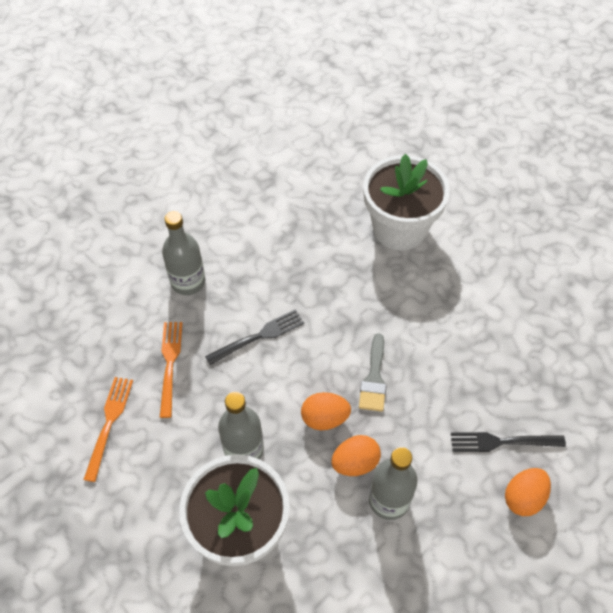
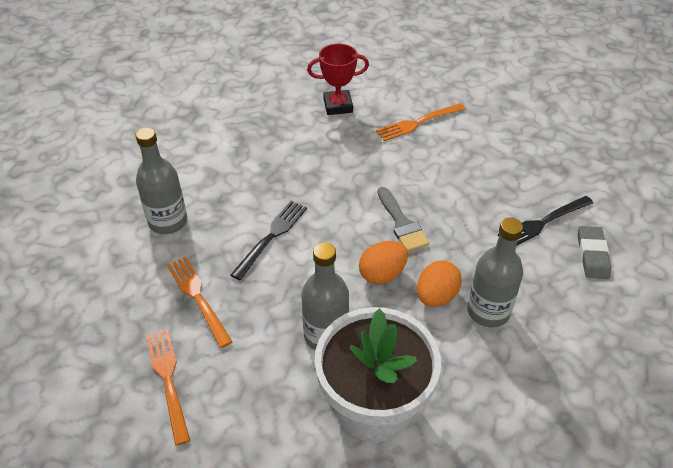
camera: 30 degrees left, 10 degrees down
(399, 228) = (338, 106): white flower pot -> red trophy
(461, 280) = (418, 123): none -> orange fork
(523, 498) = (592, 255): orange egg -> grey eraser

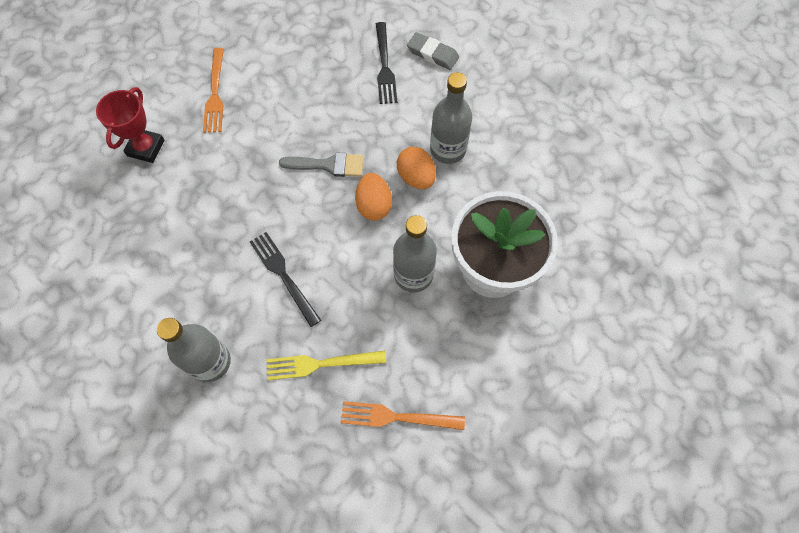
camera: 65 degrees left, 20 degrees up
(198, 298) = (321, 364): orange fork -> yellow fork

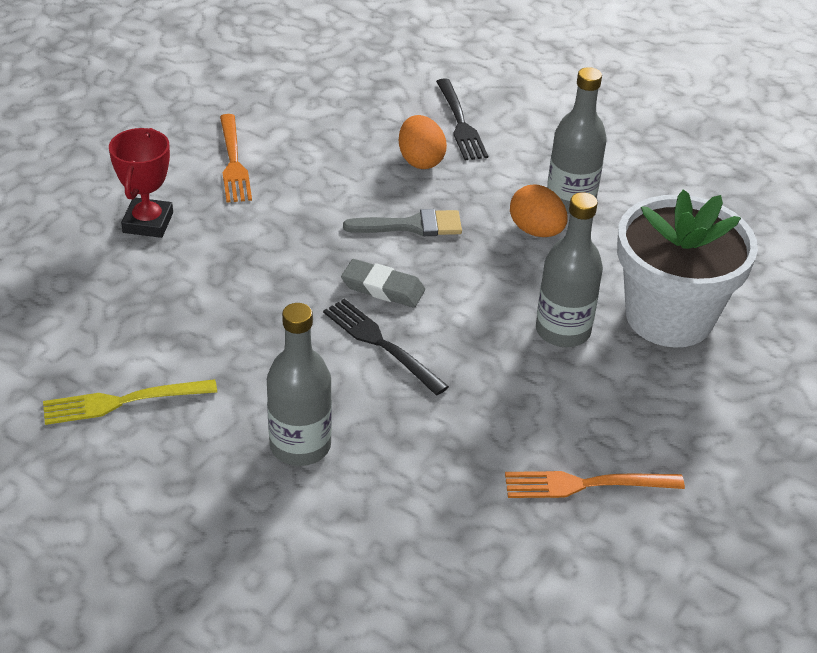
camera: 10 degrees left, 25 degrees down
(321, 364) = (461, 435): yellow fork -> yellow fork (123, 402)
(374, 205) = (487, 263): orange egg -> orange egg (420, 160)
(432, 54) = (521, 108): grey eraser -> grey eraser (383, 288)

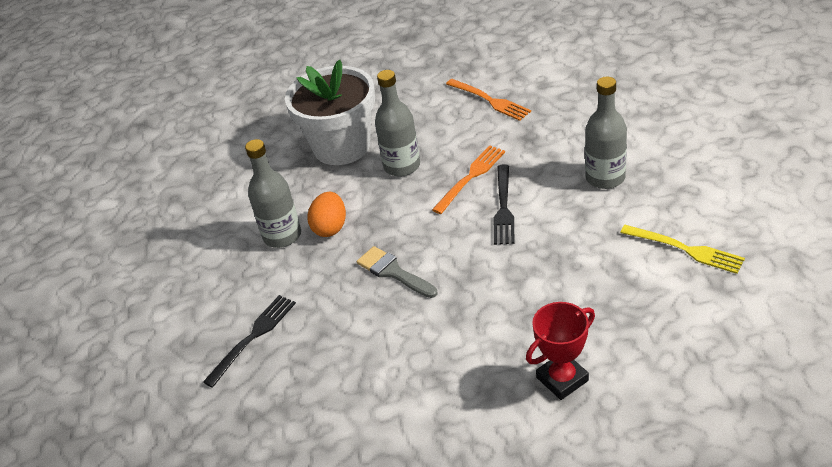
camera: 125 degrees left, 0 degrees up
(233, 162) = (445, 402): orange fork -> orange fork (470, 177)
(383, 288) = (462, 240): grey eraser -> none
(420, 160) = (322, 320): orange egg -> none

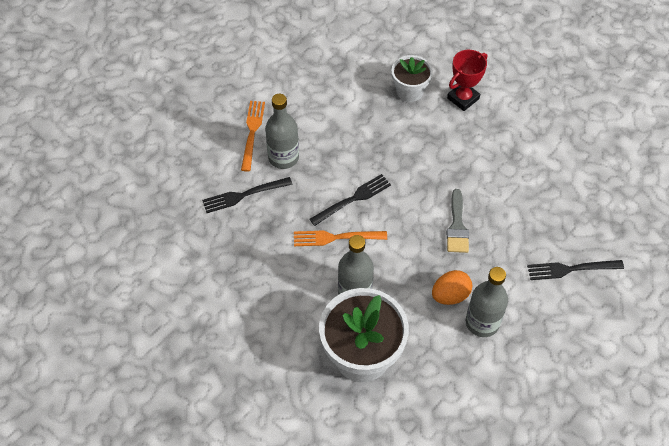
camera: 135 degrees left, 15 degrees up
(490, 100) = (235, 280): orange fork -> orange fork (252, 132)
(562, 379) = (463, 98): red trophy -> red trophy turned 60 degrees counterclockwise
(580, 134) = (244, 195): none -> black fork
(618, 329) = (409, 91): none -> white flower pot
(685, 249) = (323, 89): yellow fork -> none

